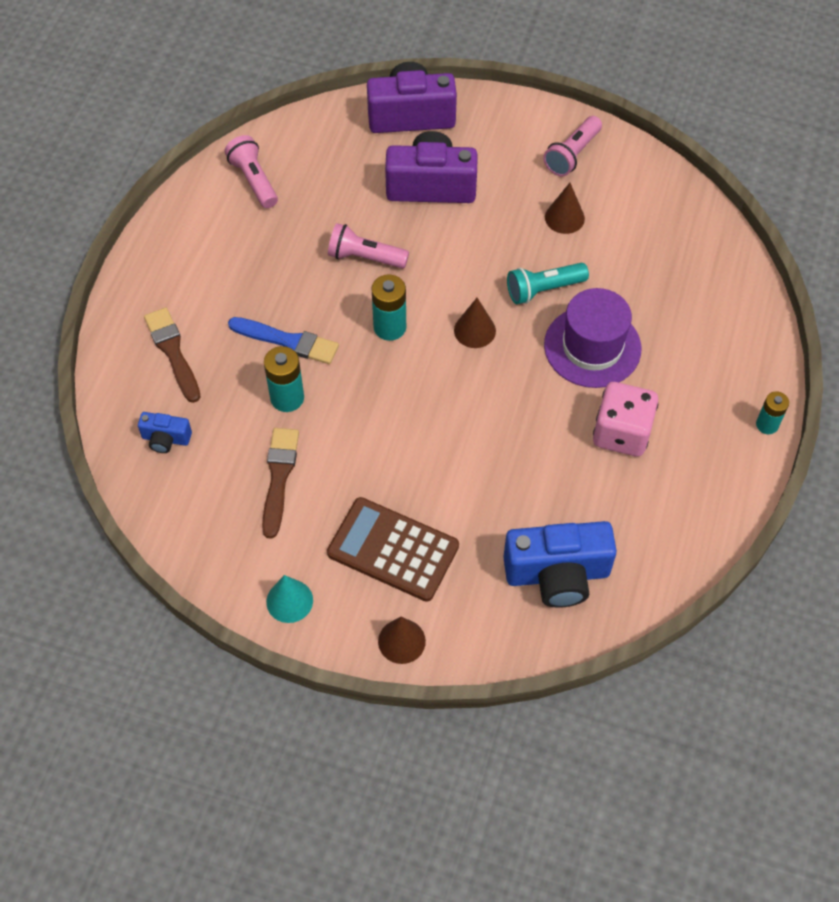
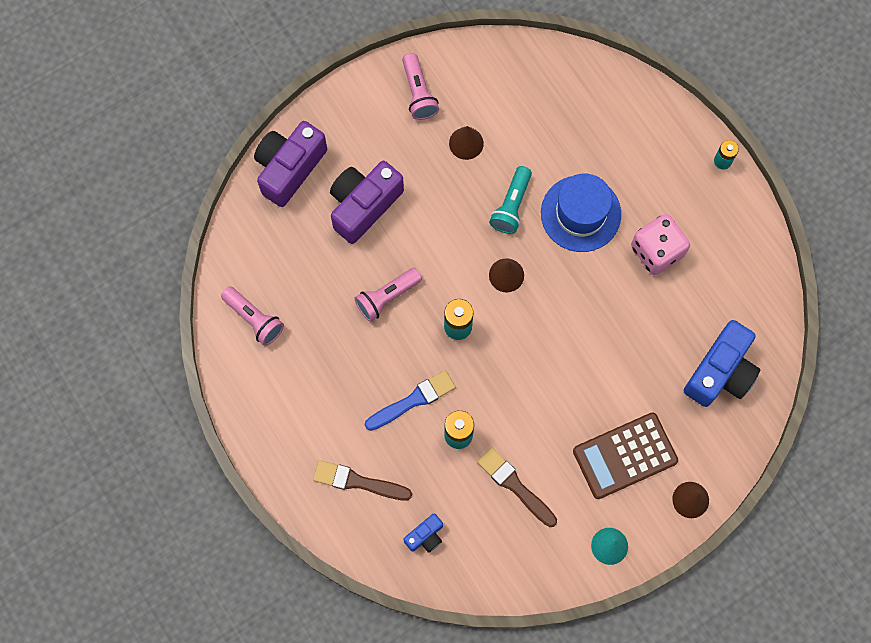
camera: 50 degrees left, 15 degrees up
(254, 180) = (254, 319): pink flashlight -> pink flashlight turned 150 degrees counterclockwise
(592, 347) = (580, 213): purple hat -> blue hat

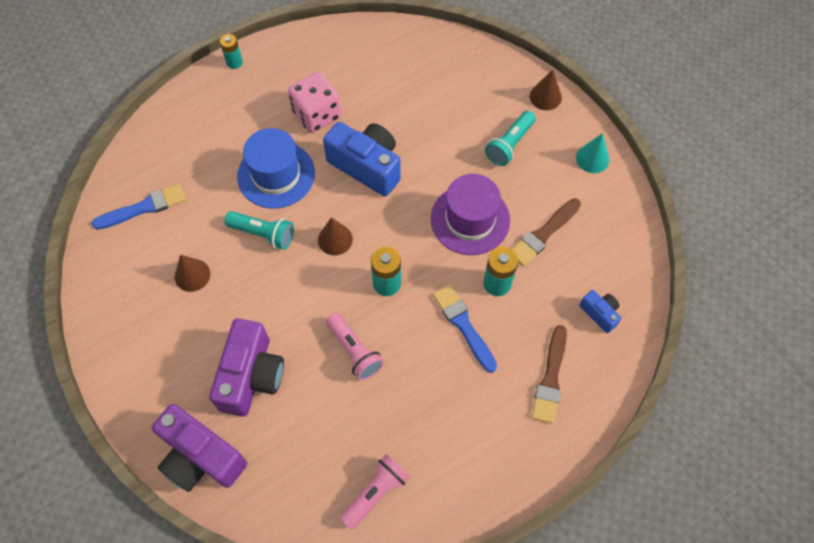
camera: 90 degrees left, 10 degrees down
(363, 205) = (251, 376): purple camera -> purple camera turned 120 degrees counterclockwise
(418, 93) = (130, 321): pink flashlight -> none
(531, 410) = (470, 219): none -> purple hat
(539, 90) = (144, 207): none -> blue brush
(625, 456) = (509, 144): brown calculator -> turquoise flashlight
(720, 372) = (431, 71): blue camera -> blue camera (367, 166)

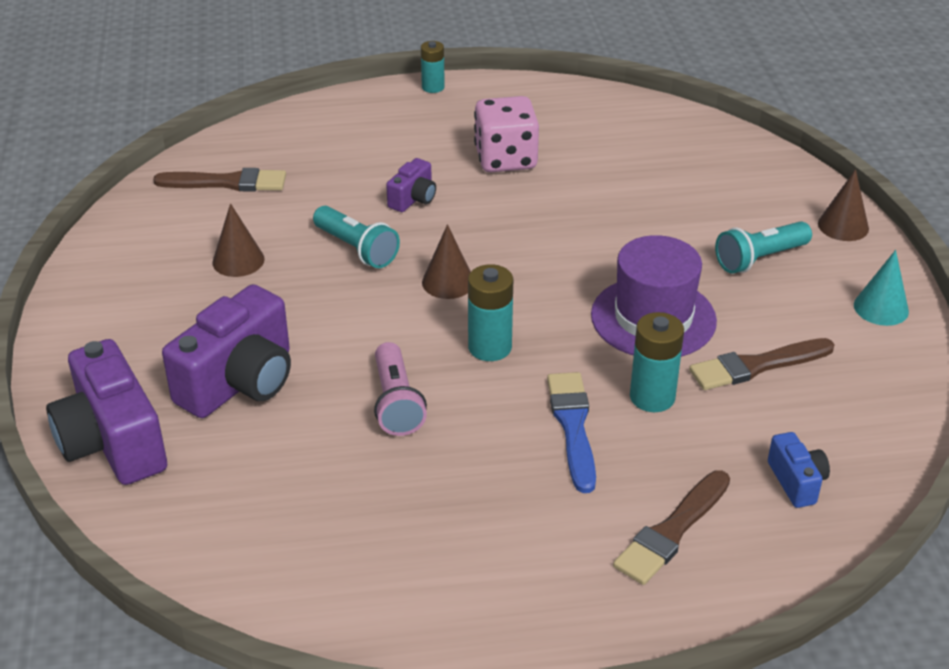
camera: 25 degrees right, 25 degrees down
(144, 207) = (227, 183): blue brush -> brown brush
(276, 174) = (413, 199): blue hat -> purple camera
(367, 166) = (540, 224): blue camera -> none
(376, 493) = (320, 569): pink flashlight -> none

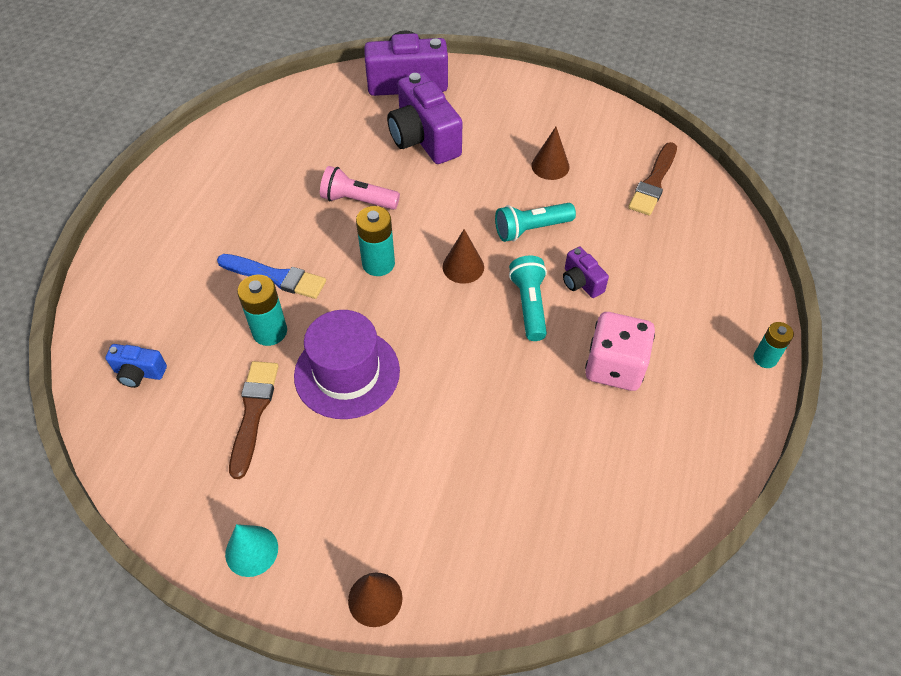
camera: 115 degrees right, 15 degrees up
(672, 531) = (159, 287): brown brush -> none
(759, 259) = (370, 492): turquoise flashlight -> turquoise flashlight (529, 305)

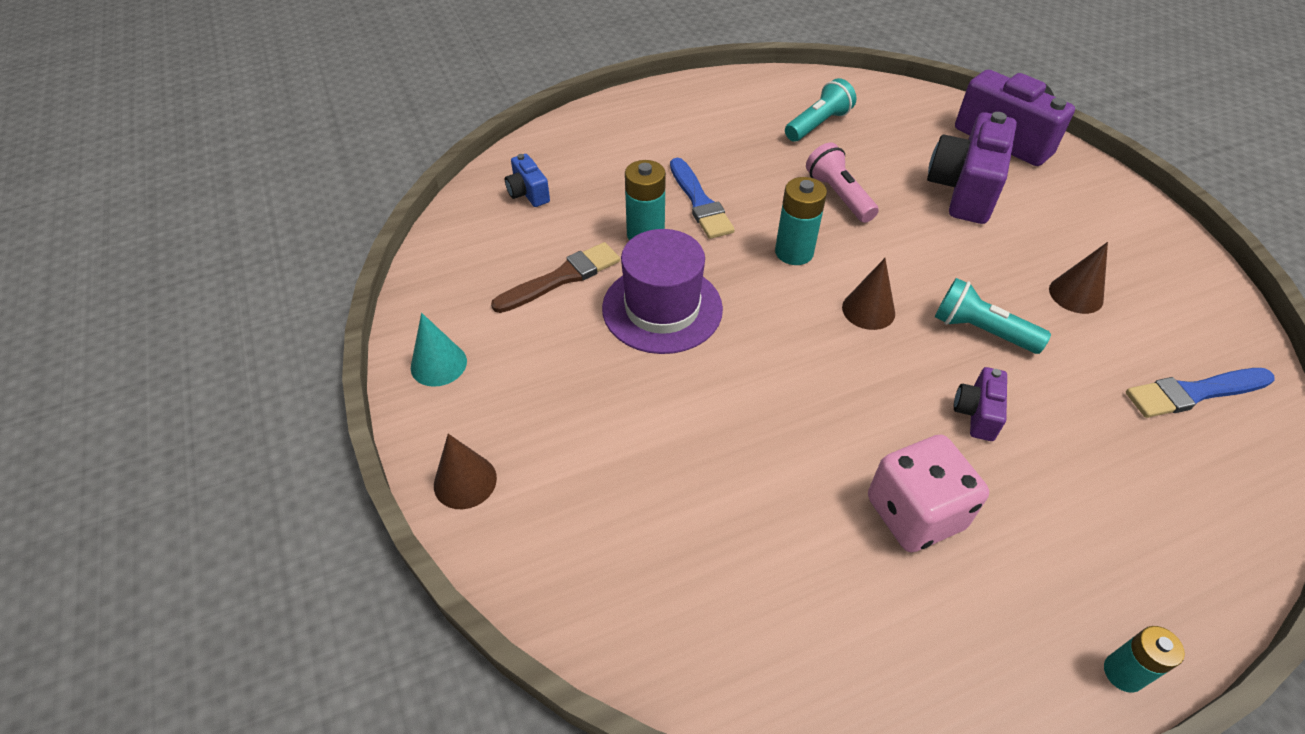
camera: 50 degrees right, 5 degrees down
(529, 305) = (893, 389): turquoise flashlight -> turquoise flashlight (818, 124)
(653, 182) = (1194, 393): brown brush -> blue brush

